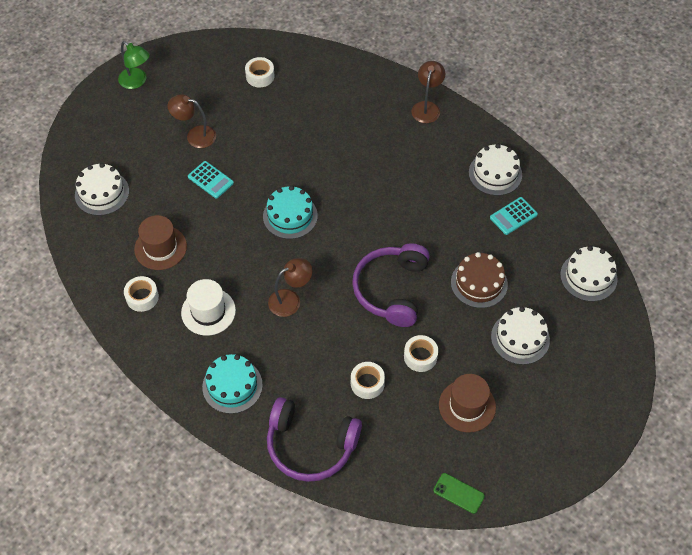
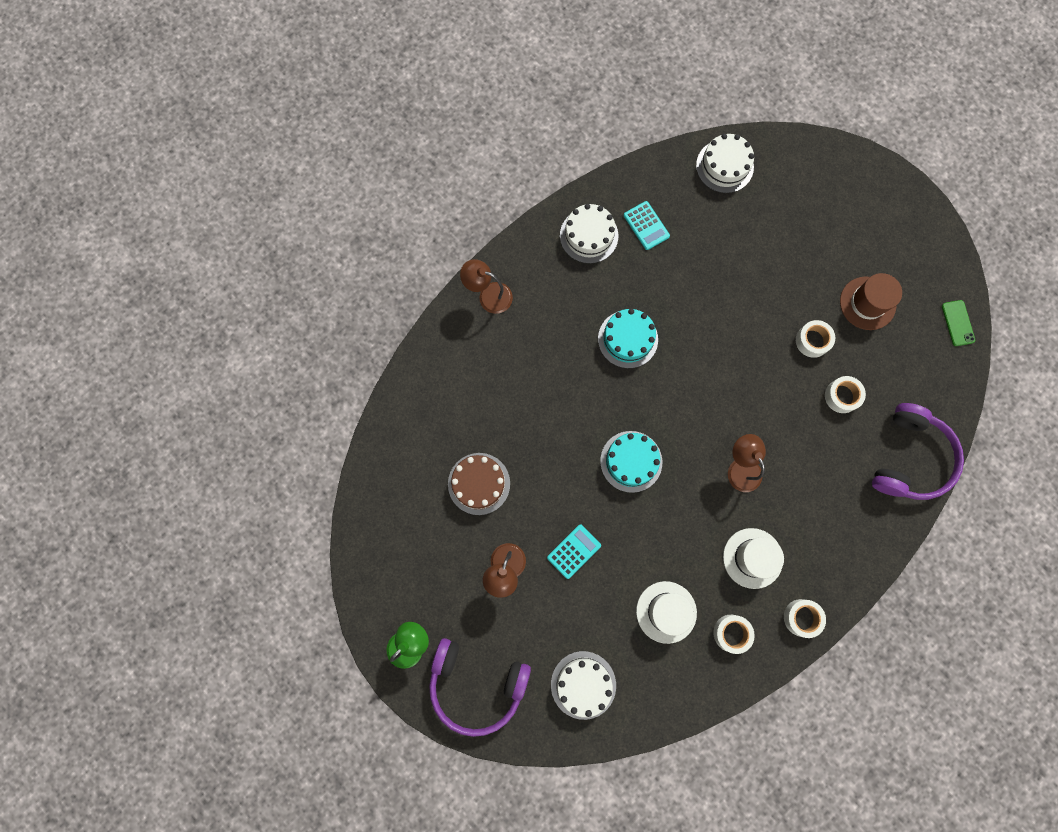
camera: 85 degrees left, 20 degrees up
(160, 248) = (666, 612): brown hat -> white hat
(232, 386) = (843, 534): turquoise cake -> turquoise cake (628, 339)
(260, 76) = (419, 485): white tape -> white tape (801, 617)
(391, 289) = (732, 361): purple headphones -> purple headphones (476, 685)
(458, 493) = (957, 323): green phone -> green phone turned 45 degrees counterclockwise
(479, 283) = (728, 272): brown cake -> brown cake (479, 483)
(520, 338) = (793, 242): white cake -> none

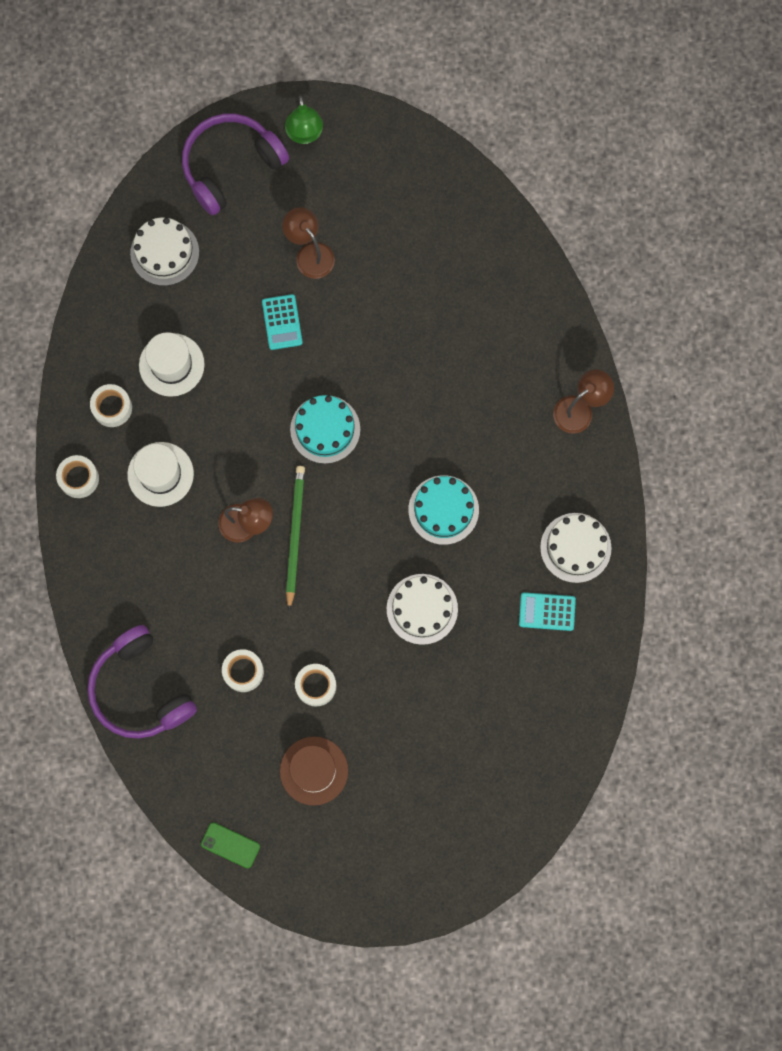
camera: 125 degrees right, 0 degrees up
(479, 483) = (403, 281): brown cake -> none
(722, 428) = (295, 535): none -> green pencil
(724, 166) = (557, 739): white cake -> white cake (422, 609)

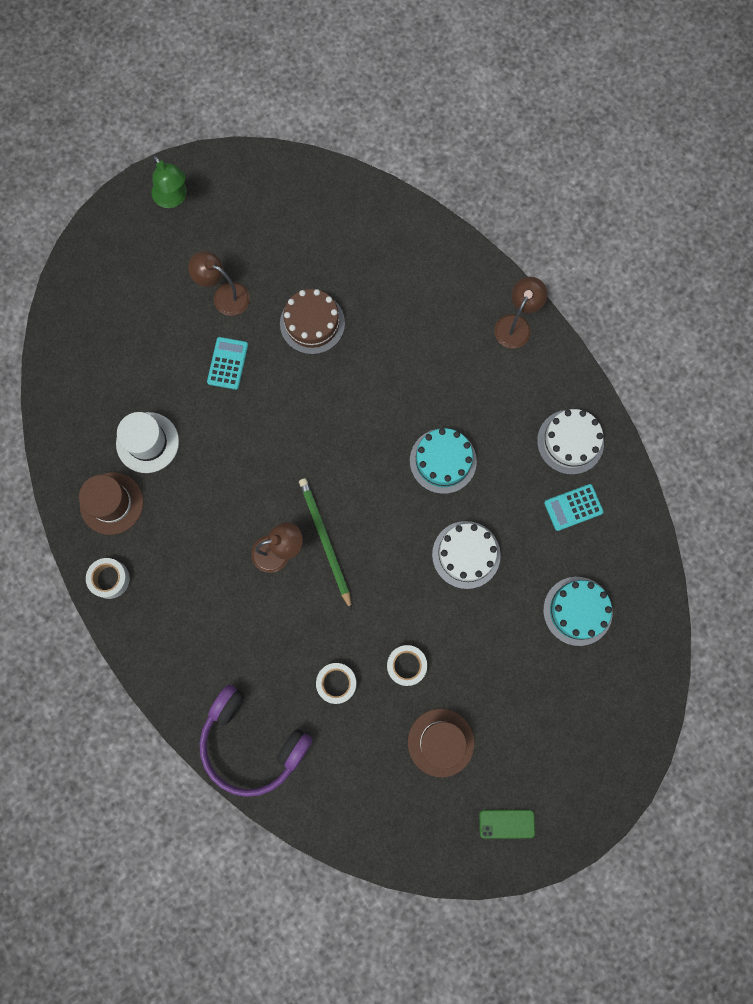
camera: 25 degrees left, 0 degrees up
(112, 408) = (111, 503): white tape -> brown hat
(160, 474) = (181, 542): white hat -> none
(164, 252) = (97, 349): white cake -> none
(230, 166) = (121, 251): purple headphones -> none
(230, 845) = (398, 846): green phone -> green phone (506, 823)
(282, 322) = (227, 363): turquoise calculator -> turquoise calculator turned 135 degrees counterclockwise
(325, 429) = (308, 438): turquoise cake -> turquoise cake (577, 611)
(381, 319) = (312, 323): none -> brown cake

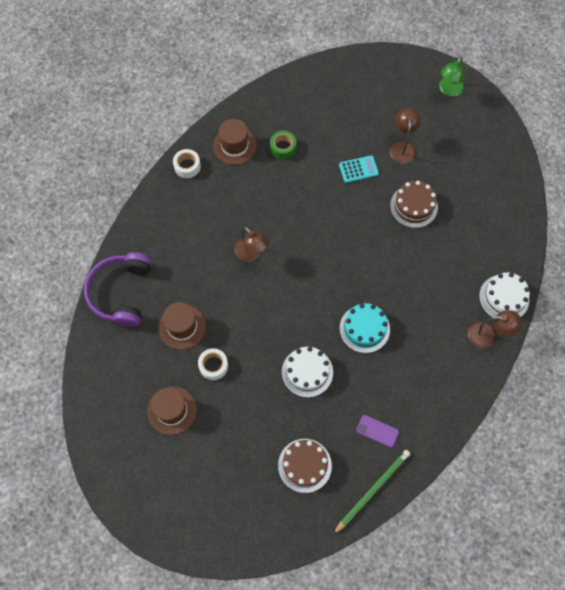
camera: 65 degrees right, 10 degrees down
(147, 442) = (283, 148): white hat -> green tape
(325, 541) = (272, 278): green pencil -> green pencil (372, 490)
(336, 683) = (182, 327): white tape -> brown hat
(506, 823) = (135, 478): green phone -> none
(570, 442) = (424, 408): white cake -> white cake (504, 298)
(573, 507) = (377, 431): turquoise calculator -> purple phone
(577, 611) = (304, 465): turquoise cake -> brown cake

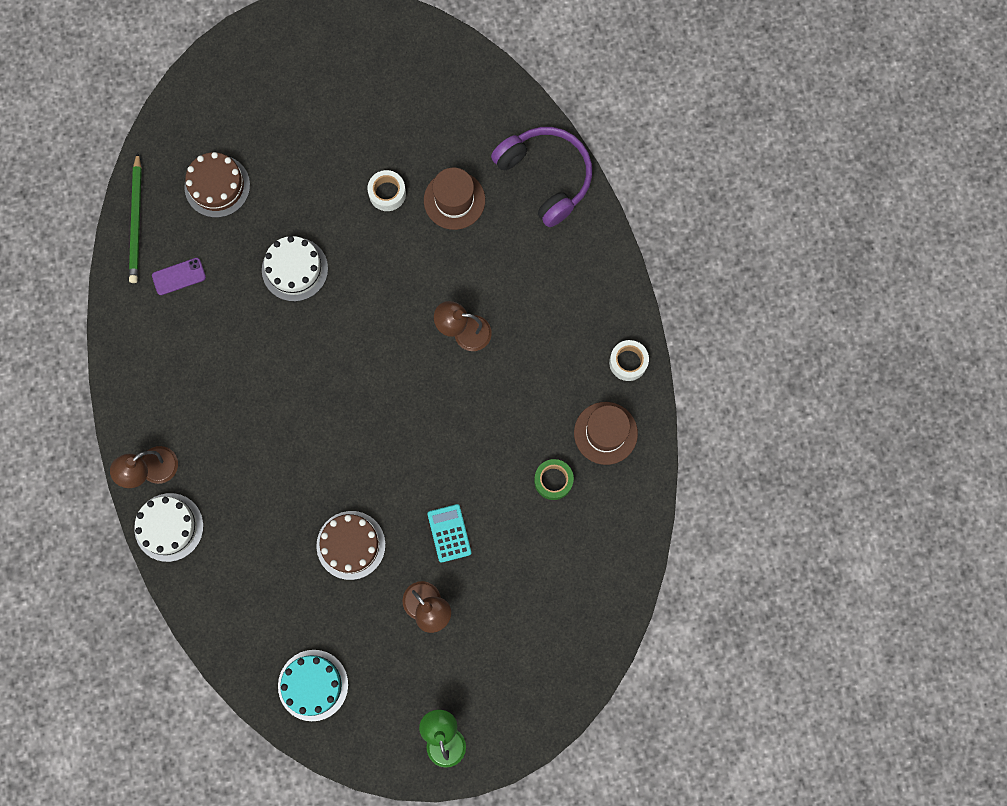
camera: 135 degrees right, 10 degrees up
(172, 410) = (383, 121): brown hat -> none
(358, 169) = (449, 533): turquoise calculator -> turquoise calculator turned 135 degrees clockwise
(364, 328) = (279, 362): turquoise cake -> turquoise cake (313, 685)

